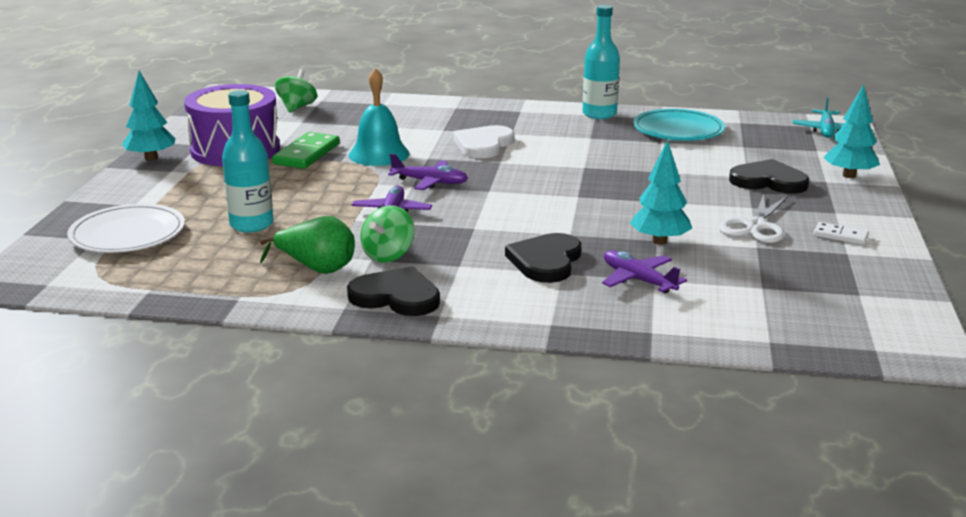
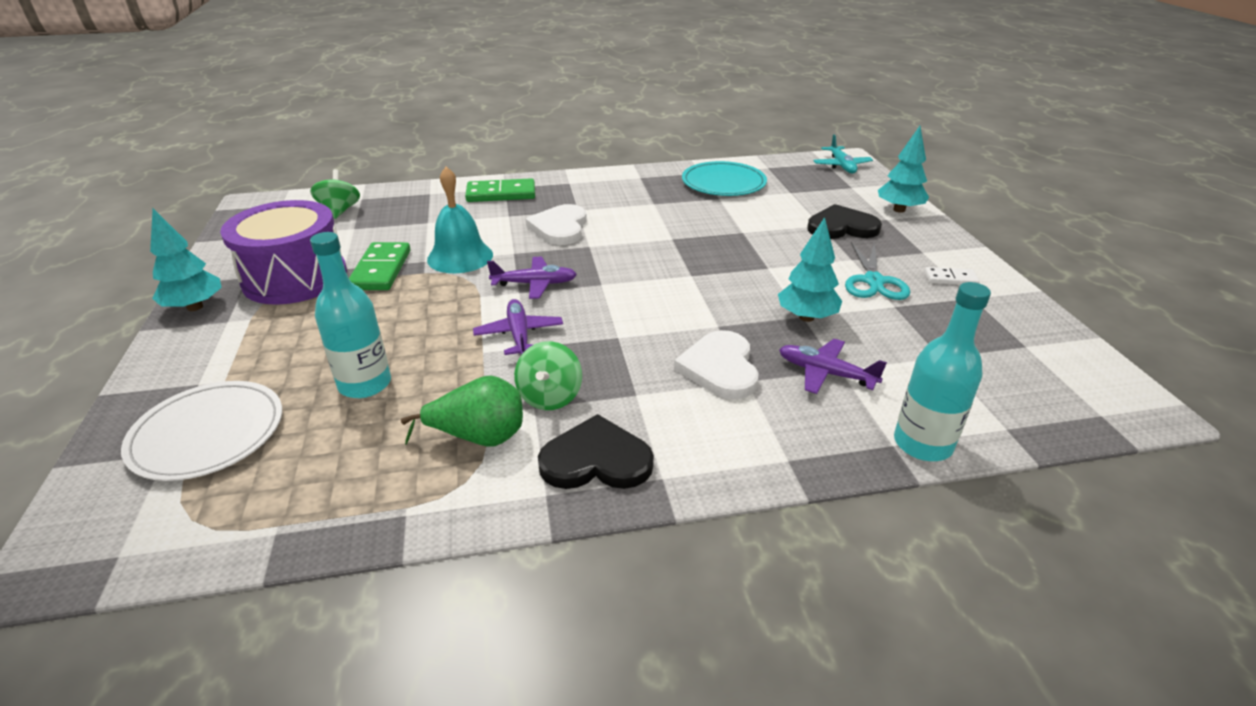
camera: 20 degrees left, 10 degrees up
(448, 112) = (501, 194): none -> green domino
(546, 261) = (720, 368): black heart -> white heart
(599, 114) = (643, 176): turquoise bottle -> turquoise bottle (922, 444)
(755, 226) = (873, 281): white scissors -> turquoise scissors

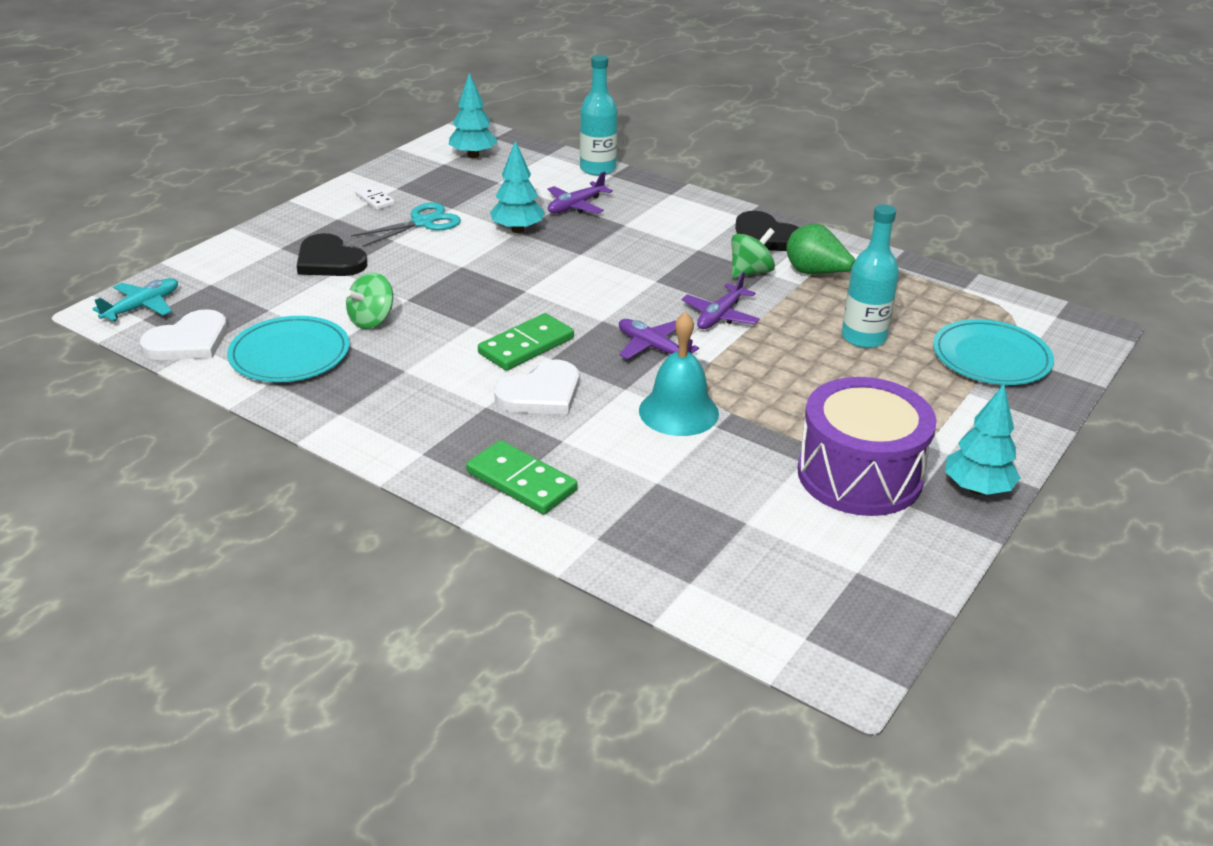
camera: 135 degrees left, 0 degrees up
(208, 434) = (991, 357): white plate -> turquoise plate
(339, 211) = (738, 569): green spinning top -> green spinning top (372, 320)
(381, 270) = (768, 438): green domino -> green domino (526, 346)
(720, 368) = (626, 236): white heart -> white heart (188, 341)
(825, 373) = (576, 206): purple plane -> purple plane turned 60 degrees clockwise
(899, 210) = (249, 247): turquoise tree -> turquoise tree (473, 155)

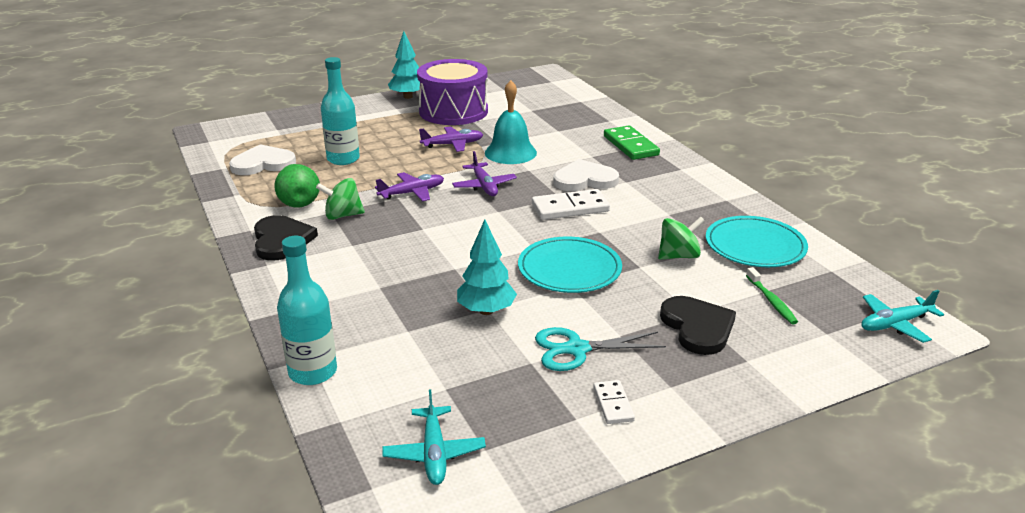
camera: 150 degrees left, 5 degrees down
(188, 341) = (843, 278): white heart -> white heart (263, 163)
(264, 299) = (771, 301): none -> green toothbrush
(473, 155) = (434, 453): turquoise tree -> turquoise plane
(526, 346) = (570, 208): green domino -> white domino
(576, 206) = (399, 323): purple plane -> purple plane (452, 144)
(991, 357) = (292, 133): turquoise plate -> turquoise plate (569, 269)

